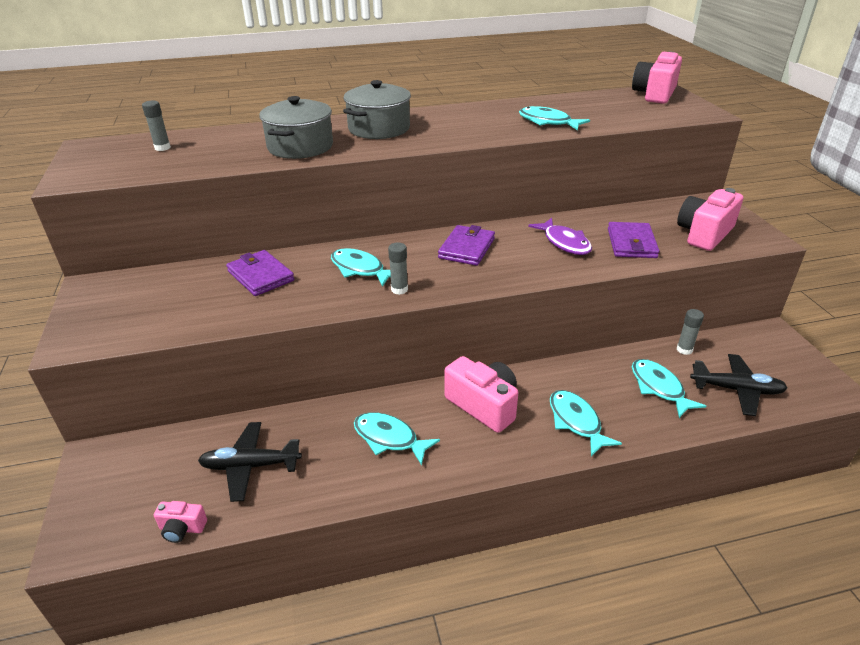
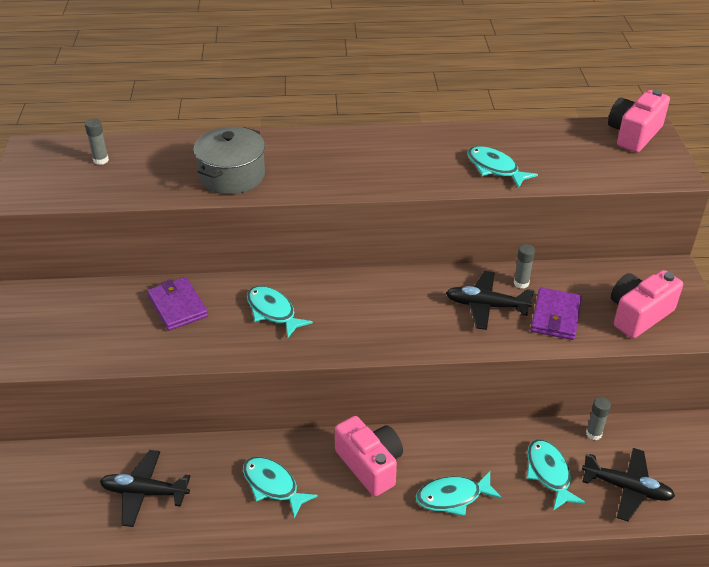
camera: 10 degrees right, 5 degrees up
(182, 528) = (79, 542): pink camera -> none
(379, 128) = (317, 157): grey pot -> none
(399, 289) = (304, 342): grey glue stick -> grey glue stick (521, 283)
(467, 248) = (384, 299): purple wallet -> none
(564, 243) = (486, 306): purple fish -> black plane
(576, 422) = (453, 497): turquoise fish -> turquoise fish turned 90 degrees counterclockwise

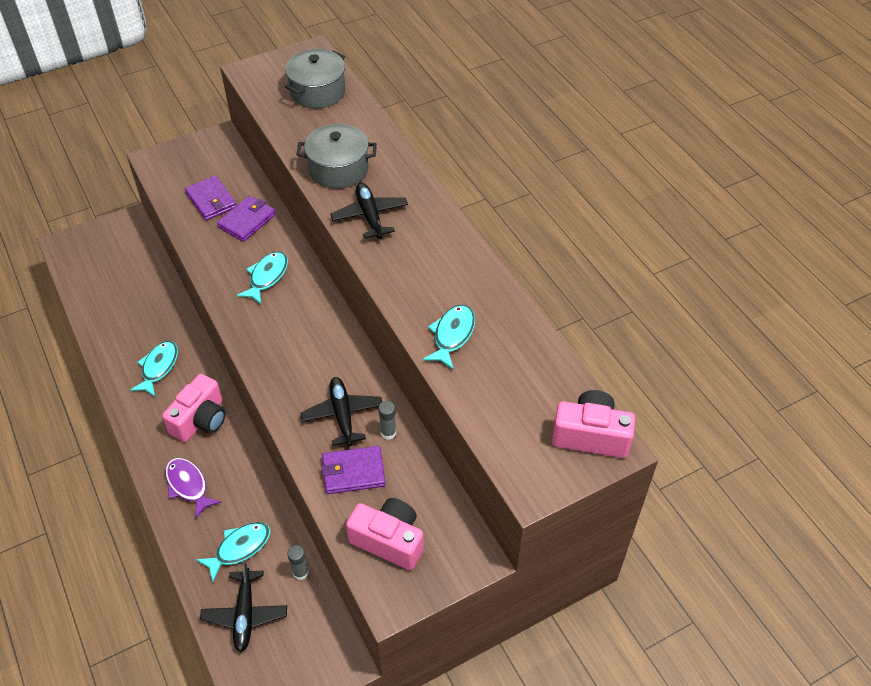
camera: 65 degrees right, 10 degrees up
(101, 160) = (317, 92): grey glue stick -> grey pot
(120, 326) = (211, 200): none -> purple wallet
(144, 493) = (127, 299): black plane -> black plane (370, 216)
(453, 497) = (188, 486): turquoise fish -> purple fish

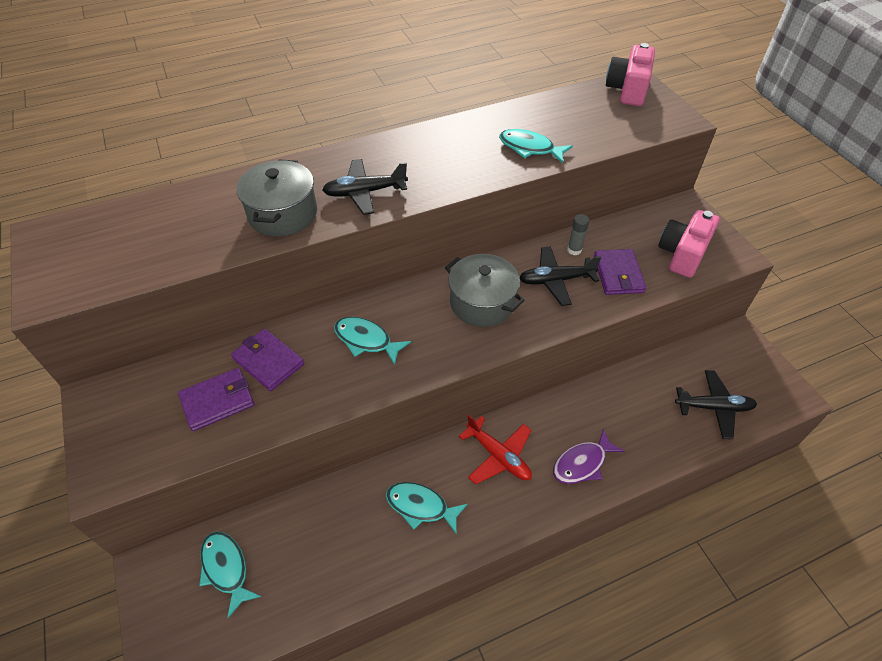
camera: 85 degrees left, 0 degrees up
(200, 420) = (498, 456): pink camera -> red plane
(239, 548) = (648, 414): turquoise fish -> turquoise fish (226, 569)
(300, 572) = (665, 365): grey glue stick -> none
(317, 92) = (131, 229): grey pot -> grey pot (482, 303)

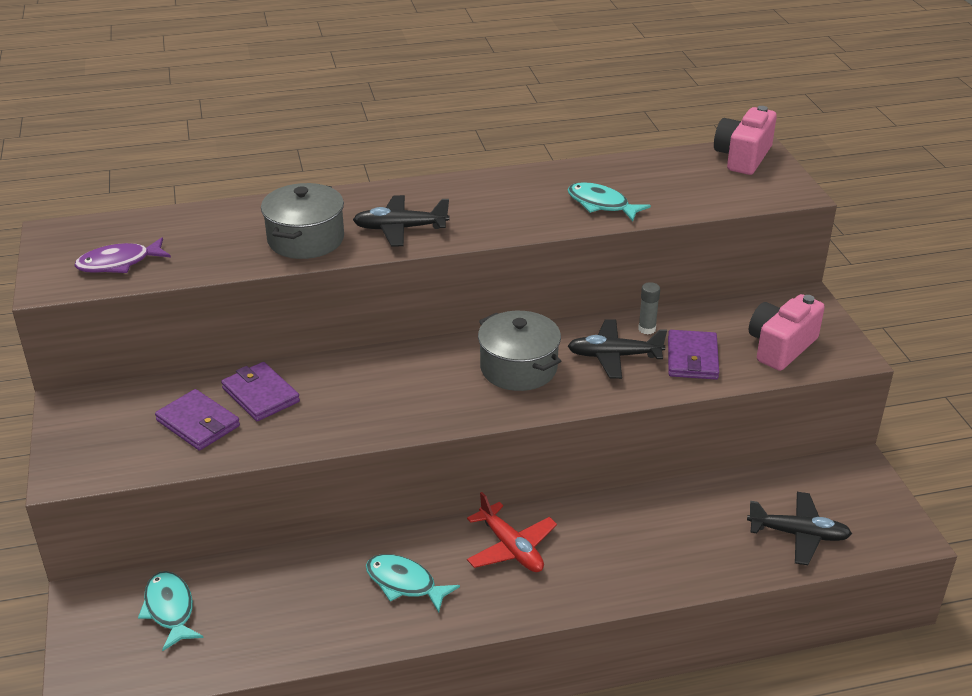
camera: 10 degrees right, 15 degrees down
(218, 401) = (198, 423): purple wallet -> purple wallet turned 60 degrees clockwise
(366, 340) = (374, 388): turquoise fish -> none
(582, 463) = (612, 568): purple fish -> purple fish (119, 263)

